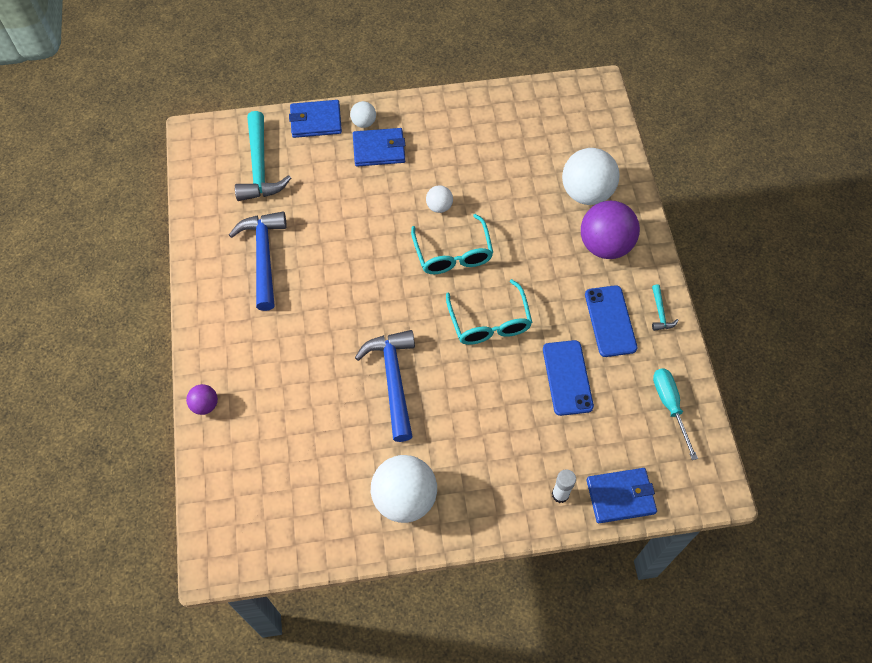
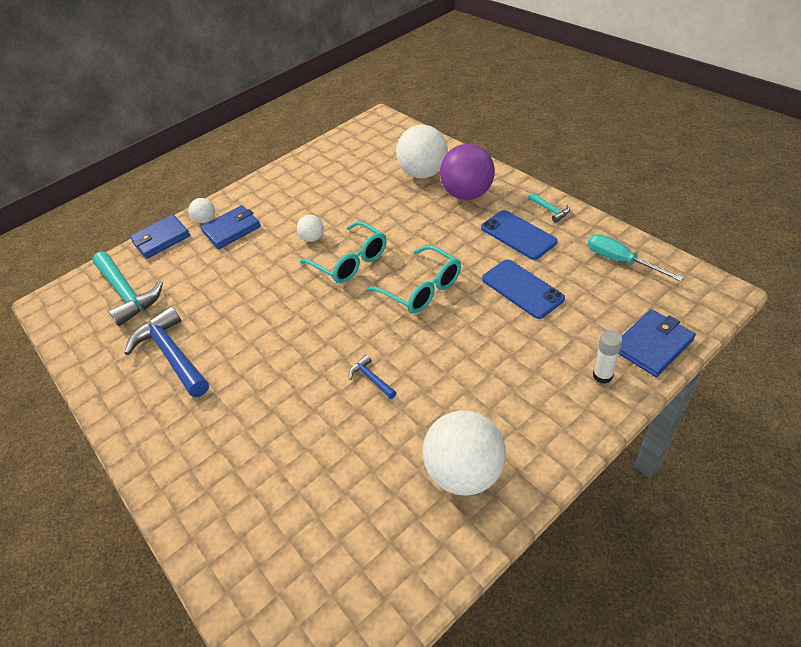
camera: 25 degrees left, 15 degrees down
(205, 405) = (186, 518): purple ball -> none
(393, 380) = (371, 379): blue hammer -> blue hammer, size x0.45

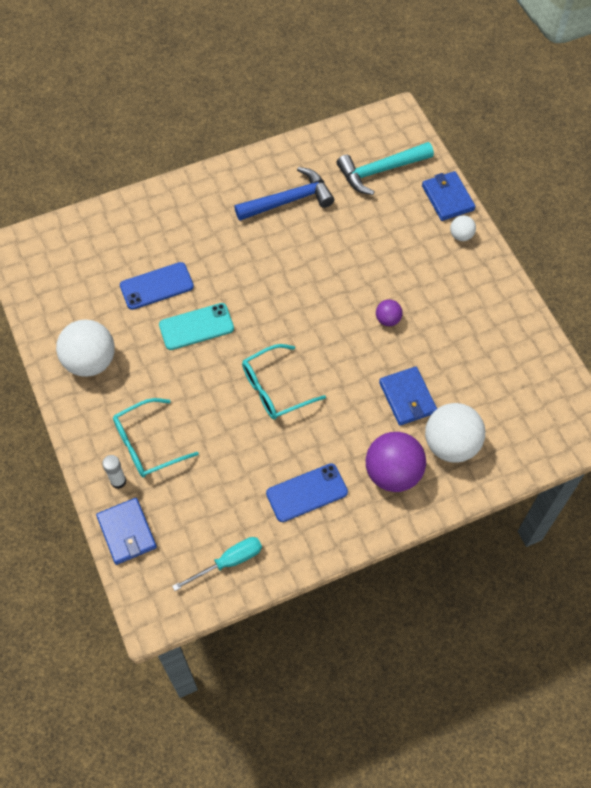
camera: 100 degrees right, 15 degrees up
(232, 229) = (435, 255): blue wallet -> blue wallet (407, 398)
(313, 238) = (388, 319): white ball -> purple ball
(350, 261) = (339, 342): turquoise glasses -> turquoise glasses (148, 444)
(371, 379) = (196, 326): blue hammer -> turquoise phone
(522, 289) = (235, 466): blue phone -> blue phone (156, 286)
(550, 210) = (330, 537): turquoise hammer -> none

